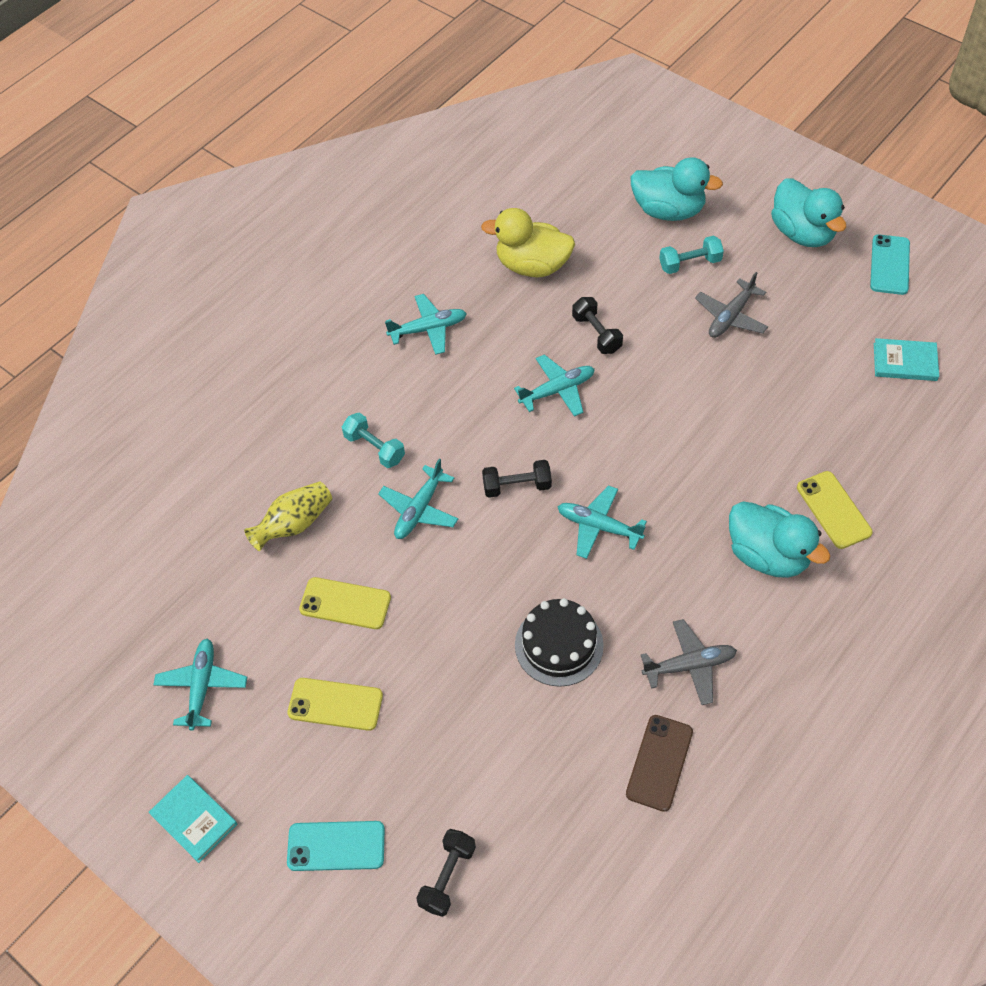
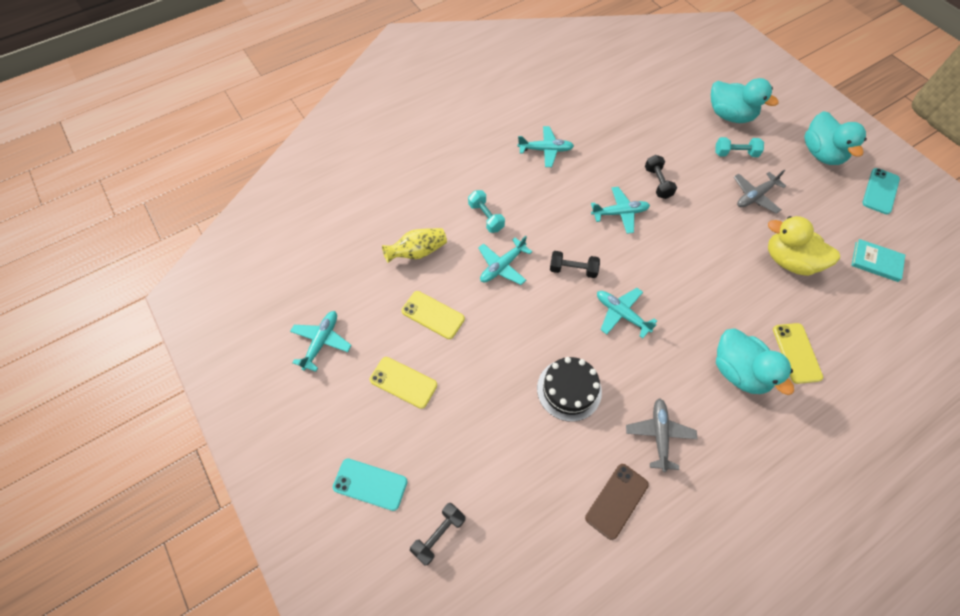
camera: 15 degrees right, 5 degrees up
(194, 819) = (284, 432): turquoise book -> none
(532, 266) = (626, 127): yellow duck -> yellow duck (789, 261)
(689, 665) = (659, 435): grey plane -> grey plane turned 90 degrees counterclockwise

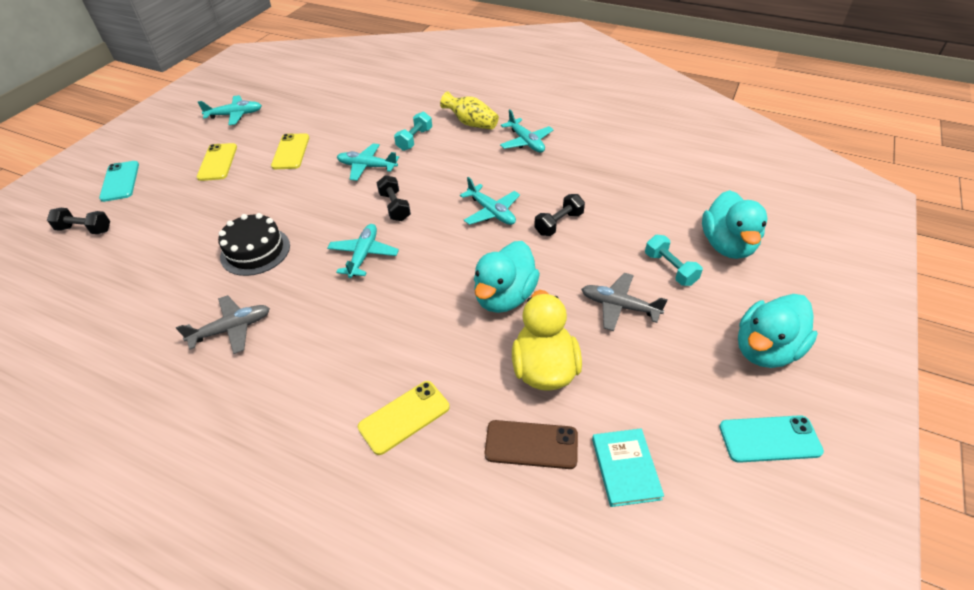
camera: 60 degrees right, 15 degrees down
(417, 252) = (349, 122): yellow vase -> yellow vase (471, 123)
(617, 501) = (146, 323): brown phone -> brown phone (531, 445)
(738, 371) = (345, 369): turquoise duck -> turquoise duck (504, 297)

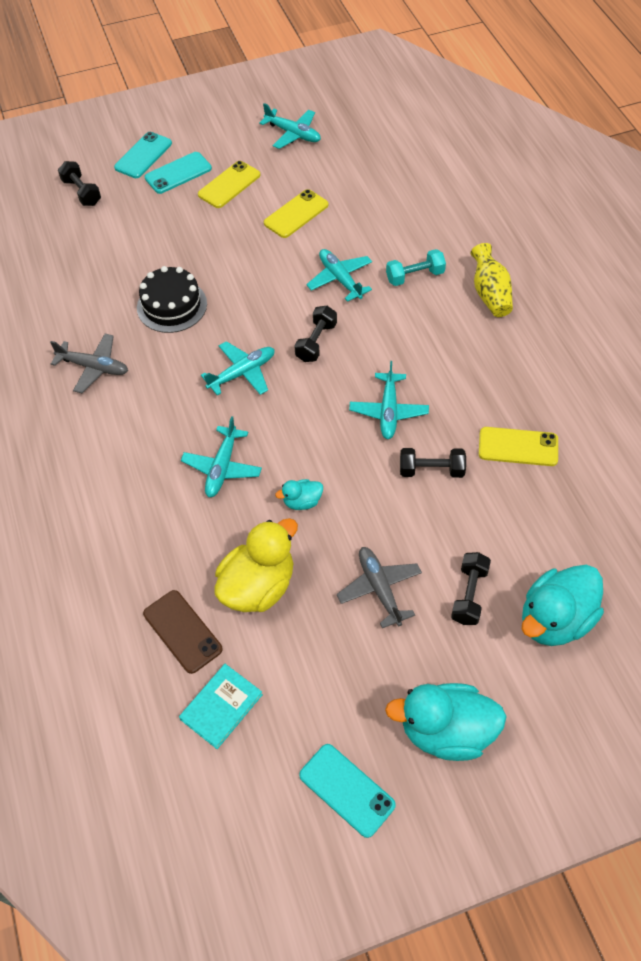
camera: 45 degrees right, 10 degrees up
(165, 176) = (178, 173): none -> turquoise phone
(404, 417) = (128, 536): yellow phone -> yellow phone (518, 447)
(504, 297) = (302, 502): turquoise duck -> turquoise duck, size x0.48
(526, 142) = (516, 356): turquoise plane -> turquoise plane (222, 467)
(670, 269) = (469, 595): turquoise dumbbell -> black dumbbell

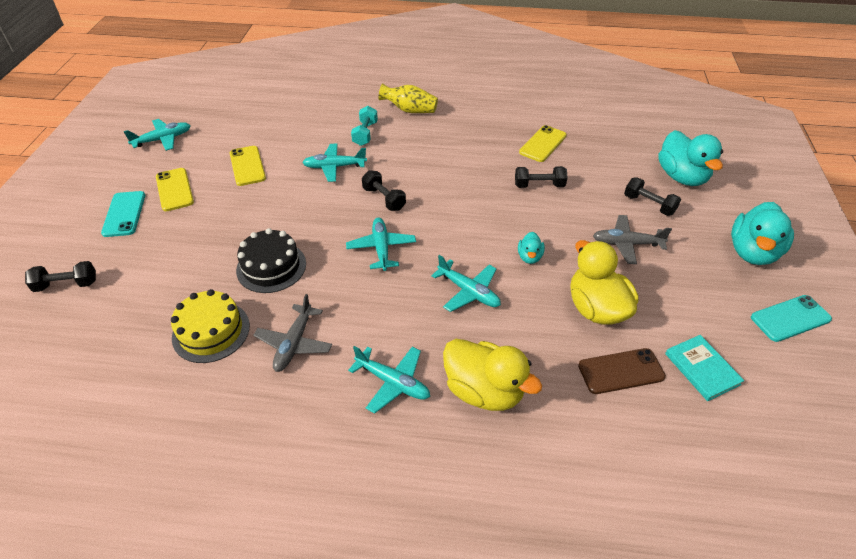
camera: 65 degrees left, 10 degrees down
(80, 307) = (211, 331): none -> yellow cake
(94, 367) = (294, 343): grey plane -> grey plane turned 150 degrees clockwise
(107, 525) = (484, 390): none -> yellow duck
(143, 155) = (75, 228): turquoise phone -> none
(388, 411) = (475, 186): turquoise plane -> turquoise plane (393, 382)
(431, 470) = (539, 185): black dumbbell -> black dumbbell turned 60 degrees clockwise

